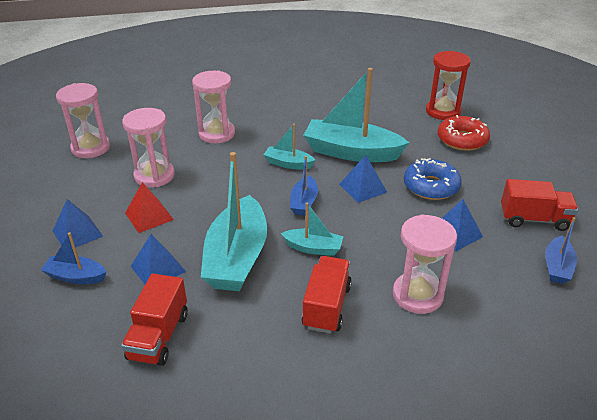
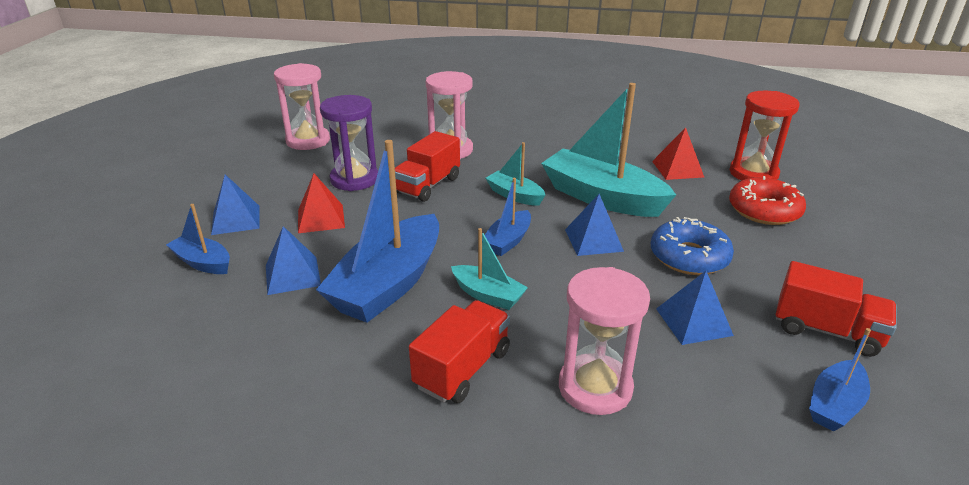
camera: 20 degrees right, 5 degrees down
(154, 176) = (354, 179): pink hourglass -> purple hourglass
(159, 336) = (242, 349): red truck -> red truck (428, 185)
(237, 257) = (389, 284): turquoise boat -> blue boat
(391, 118) = (677, 169): none -> red pyramid

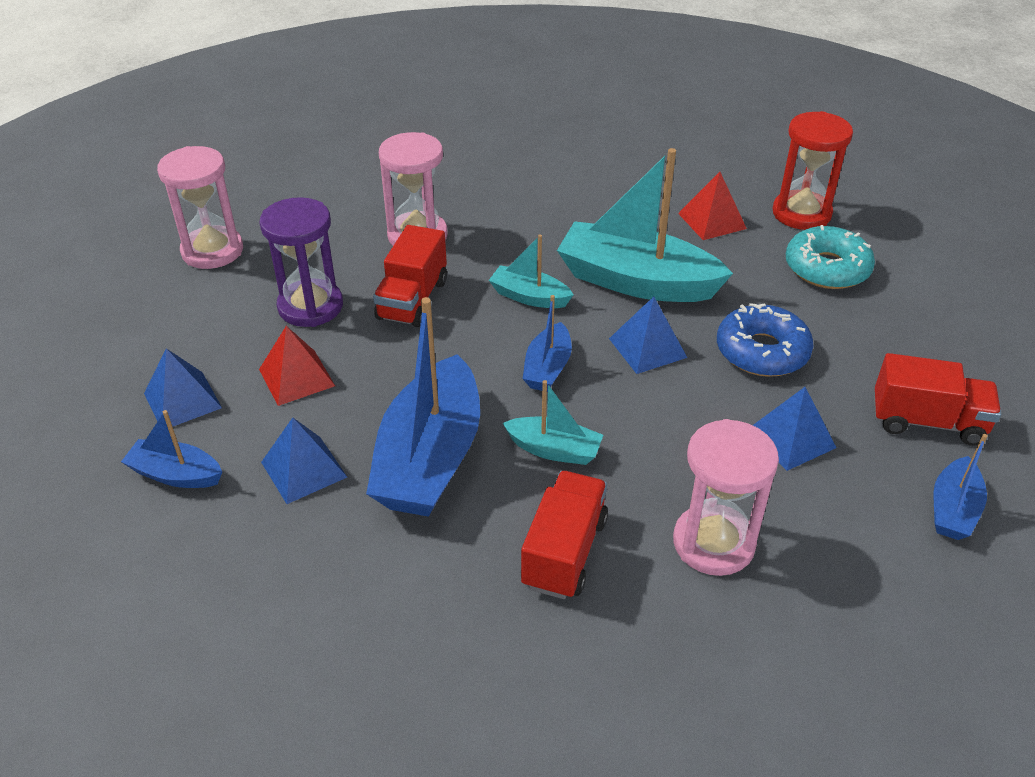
camera: 15 degrees left, 10 degrees up
(764, 210) = (827, 268): red donut -> turquoise donut

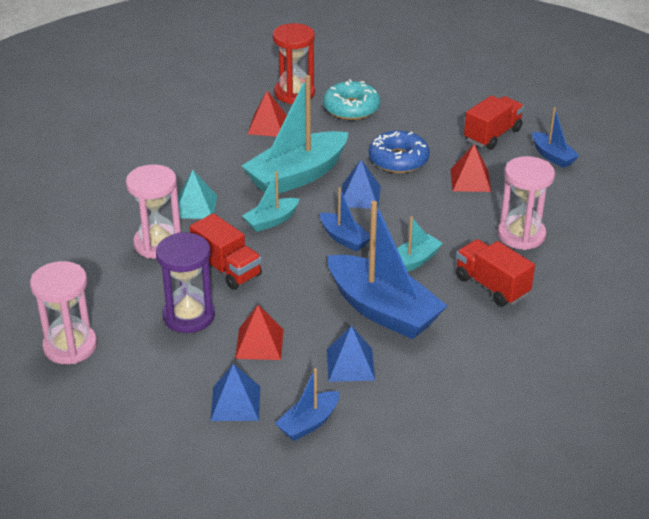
camera: 60 degrees left, 5 degrees down
(505, 233) = (195, 206): none -> turquoise pyramid
(791, 438) = (470, 180): blue pyramid -> red pyramid

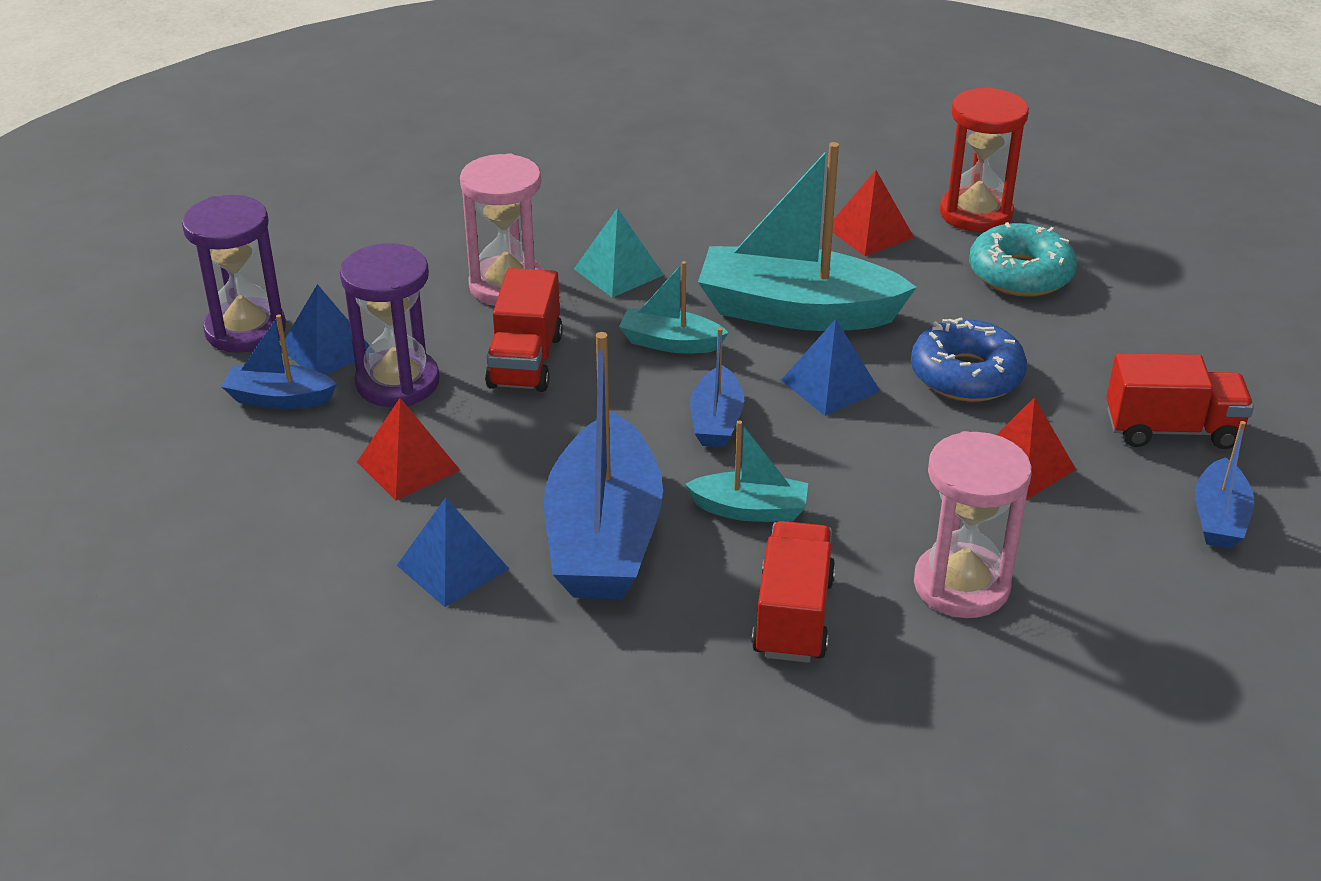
camera: 50 degrees right, 0 degrees up
(70, 346) = (245, 330): pink hourglass -> purple hourglass
(235, 403) = (271, 508): blue pyramid -> blue pyramid (327, 350)
(309, 423) = (294, 591): blue boat -> blue boat (280, 398)

